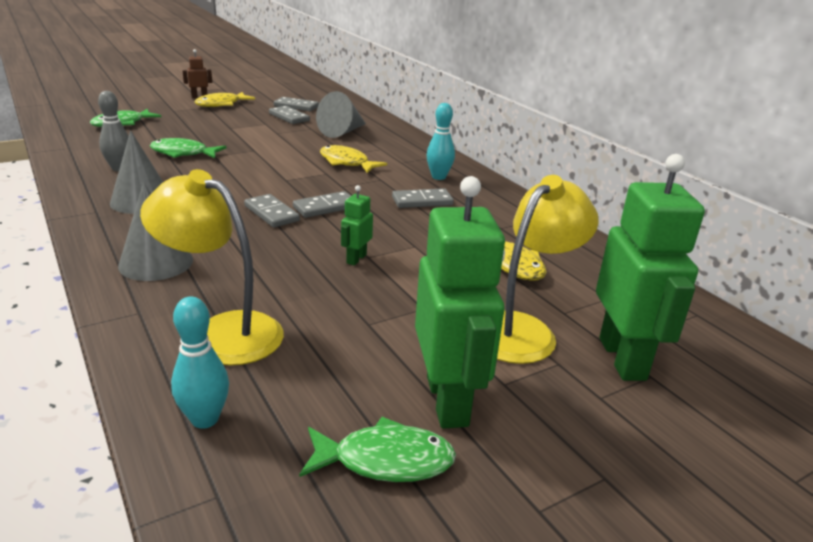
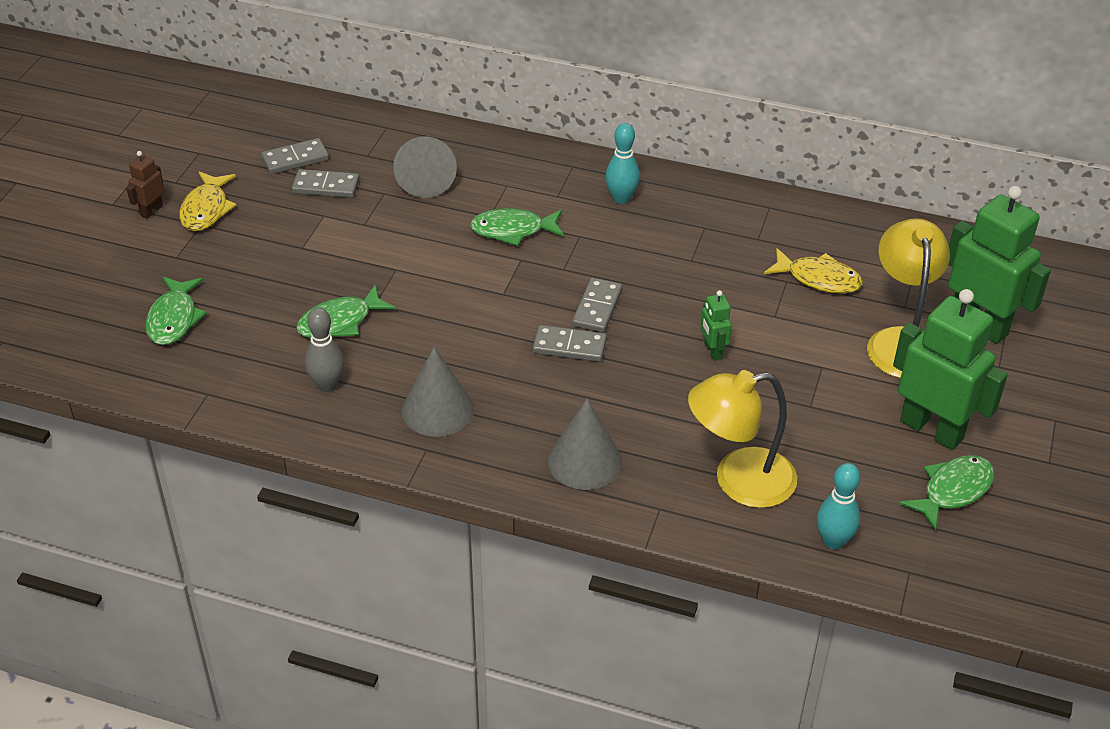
camera: 40 degrees left, 15 degrees up
(346, 163) = (513, 230): yellow fish -> green fish
(422, 201) = (657, 244): grey domino -> none

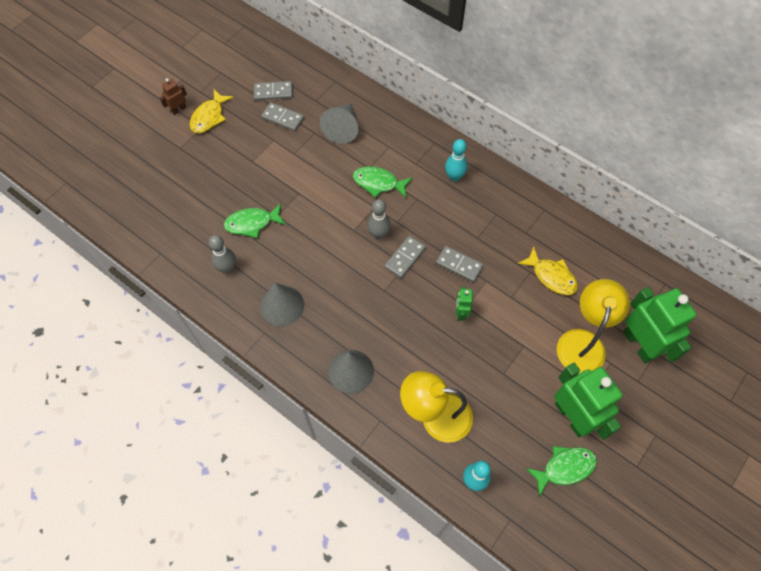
camera: 20 degrees right, 20 degrees up
(174, 319) = (162, 193): green fish -> none
(544, 289) = (379, 234): none -> grey bowling pin
(569, 346) = (376, 282): grey domino -> grey domino (459, 265)

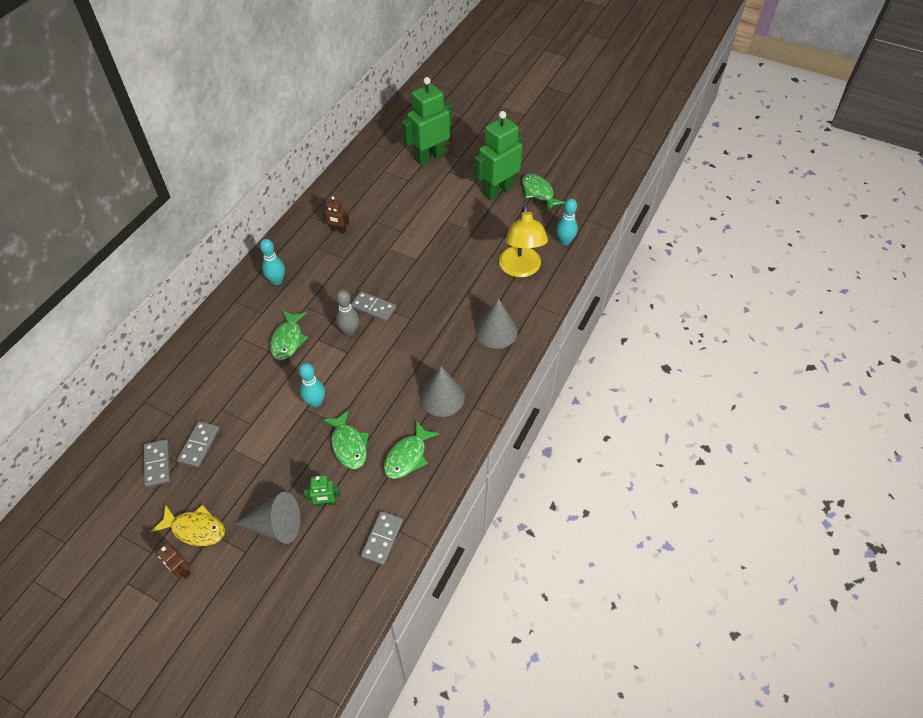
camera: 100 degrees left, 10 degrees down
(227, 268) = (408, 456): grey bowling pin -> green fish
(303, 201) = (315, 402): none -> turquoise bowling pin
(342, 128) = (215, 383): grey cone -> grey cone (275, 526)
(459, 265) = (375, 268): grey domino -> grey domino (382, 538)
(461, 312) = (423, 262): green robot -> green robot (325, 503)
(520, 234) = (338, 230): none -> brown robot
(551, 276) = (377, 208): yellow fish -> none
(583, 342) = (434, 187): yellow lamp -> none

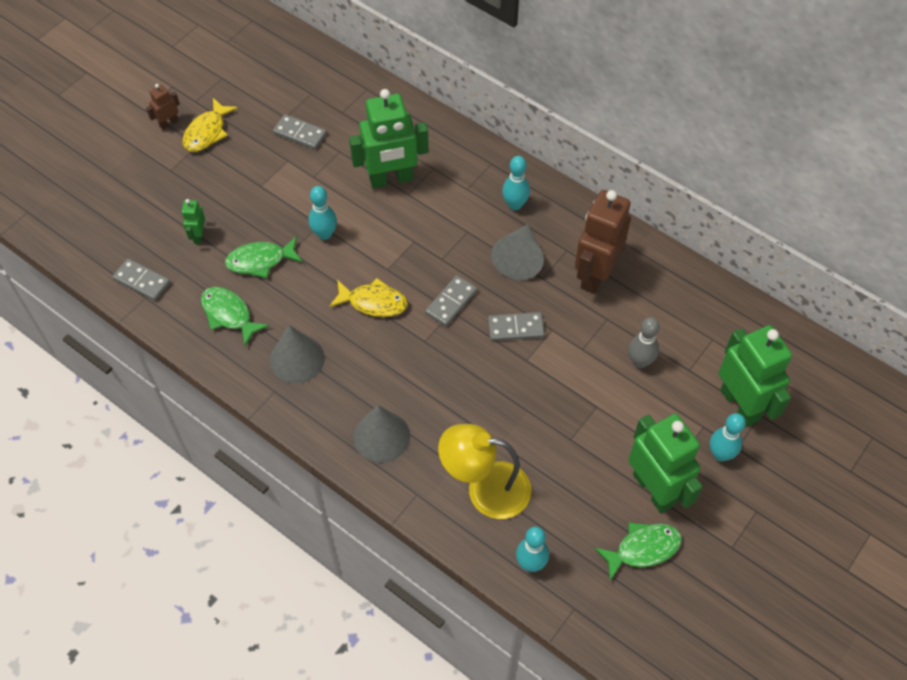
camera: 100 degrees right, 5 degrees up
(157, 464) = (288, 102): grey domino -> grey domino (515, 328)
(253, 365) = (391, 179): none -> green robot
(275, 526) = (188, 194): grey cone -> grey cone (519, 258)
(288, 340) = (419, 212): green fish -> none
(338, 230) = (595, 274): brown robot -> brown robot, size x2.21
(349, 331) = (419, 274): grey bowling pin -> grey bowling pin (640, 362)
(380, 356) = (373, 302): none -> yellow fish
(466, 164) = (720, 454): none -> turquoise bowling pin

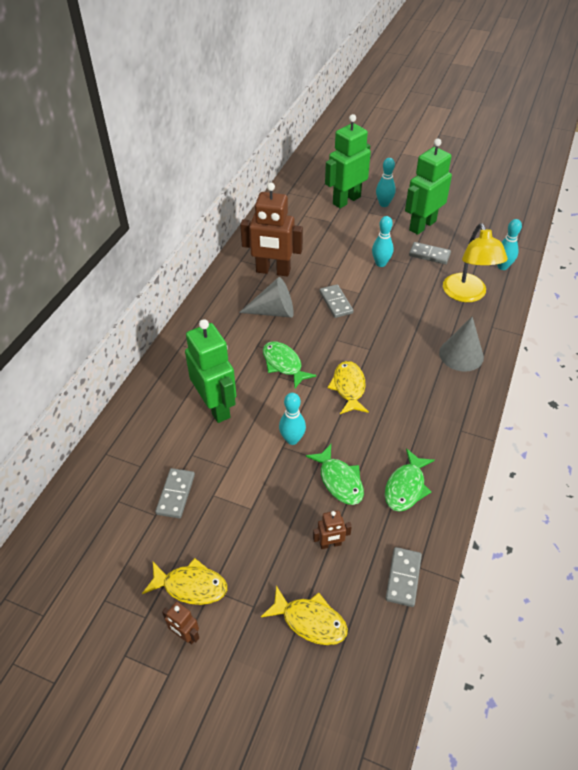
camera: 105 degrees left, 10 degrees down
(139, 204) = (310, 621): none -> yellow fish
(198, 236) = (330, 544): green robot -> brown robot
(297, 359) = (425, 423): grey cone -> none
(451, 302) = (328, 341): grey domino -> grey domino (429, 255)
(515, 205) = (221, 323): turquoise bowling pin -> turquoise bowling pin (380, 263)
(640, 362) = (335, 242): grey bowling pin -> none
(643, 549) = (462, 225): green fish -> green fish (283, 364)

